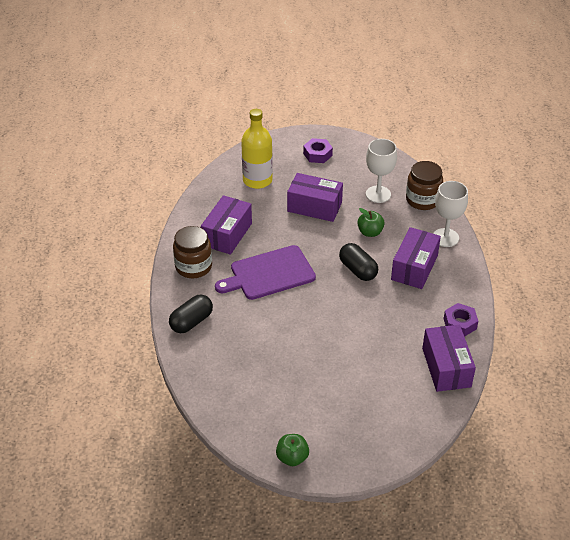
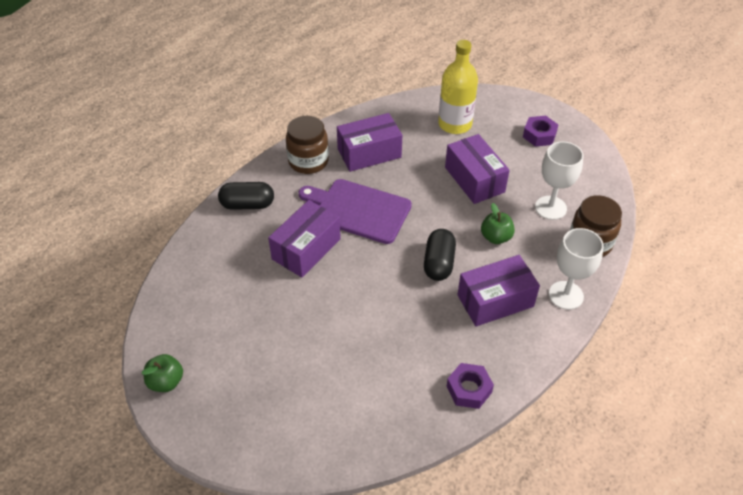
camera: 45 degrees right, 5 degrees up
(446, 367) = (399, 420): purple box -> purple box (306, 249)

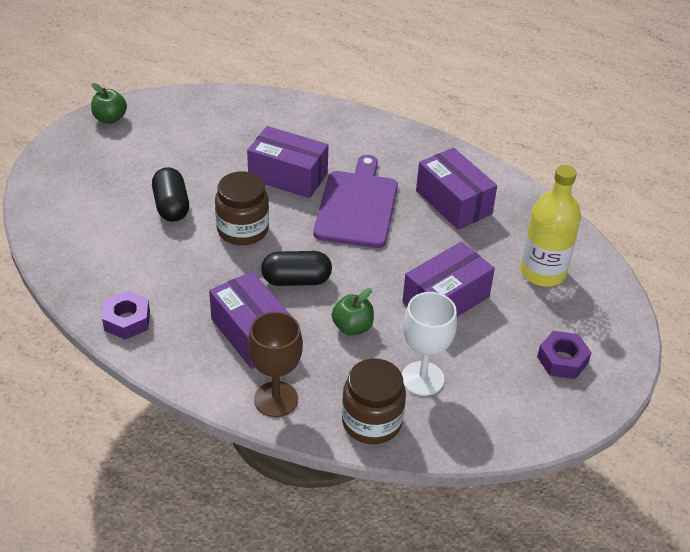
camera: 75 degrees right, 5 degrees down
(247, 204) = (337, 125): black capsule -> black capsule (171, 206)
(308, 161) = (419, 157): brown jar -> brown jar (243, 230)
(566, 295) = (276, 399): white goblet -> brown goblet

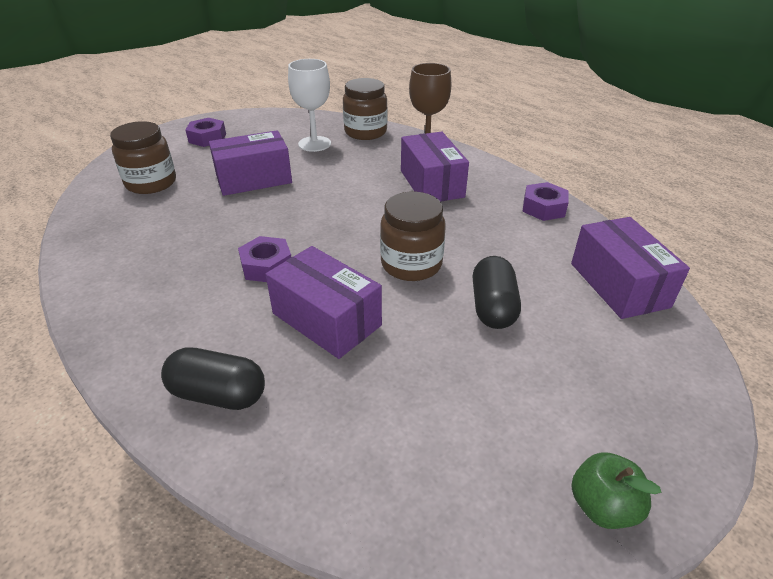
camera: 160 degrees left, 5 degrees down
(296, 280) = (375, 212): black capsule -> black capsule (218, 394)
(352, 327) = (345, 175): green apple -> none
(357, 206) = (267, 266): purple cutting board -> purple nut
(453, 202) = (158, 251): purple box -> purple box (618, 285)
(543, 272) = (151, 183): yellow bottle -> brown jar

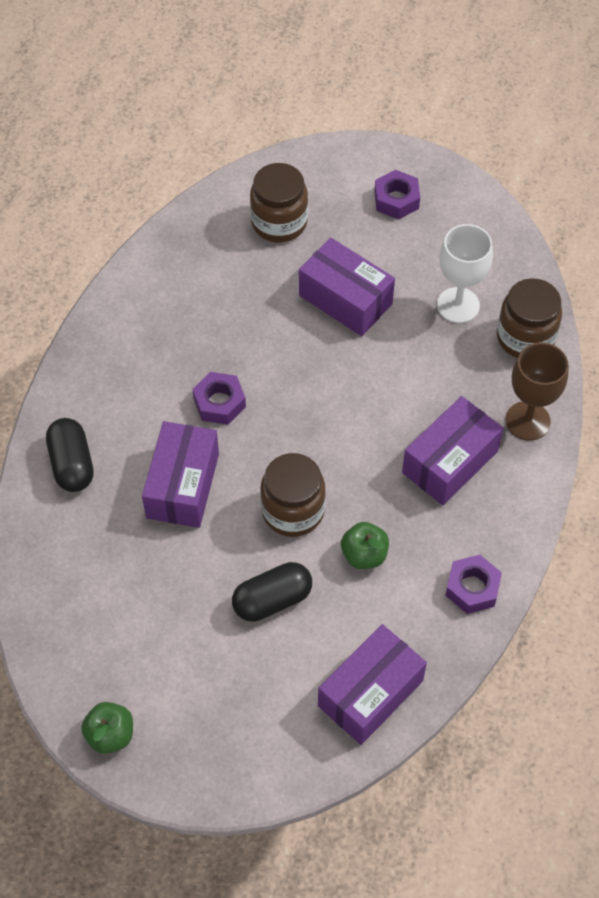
camera: 60 degrees right, 20 degrees up
(481, 243) = (364, 555): none -> green apple

